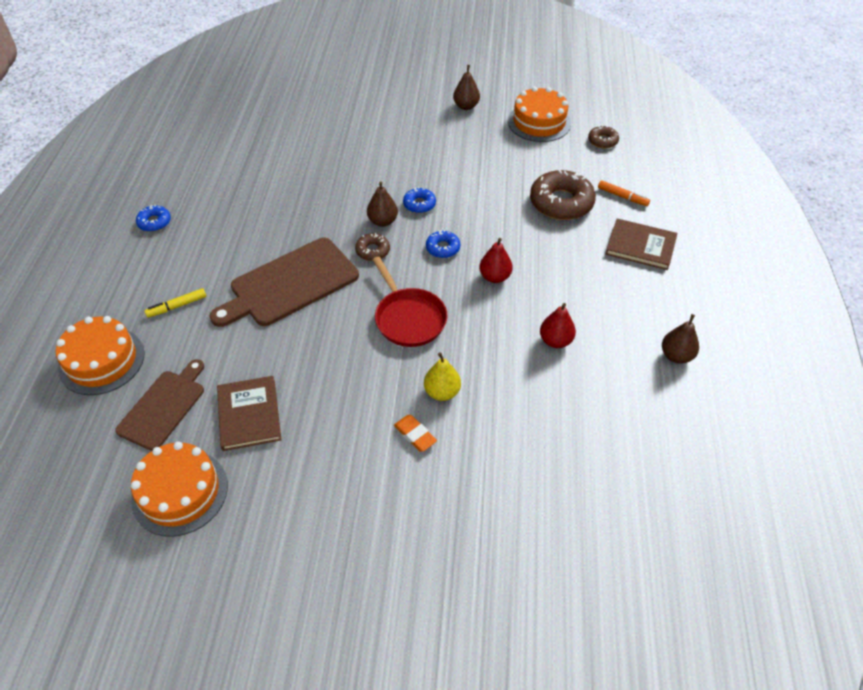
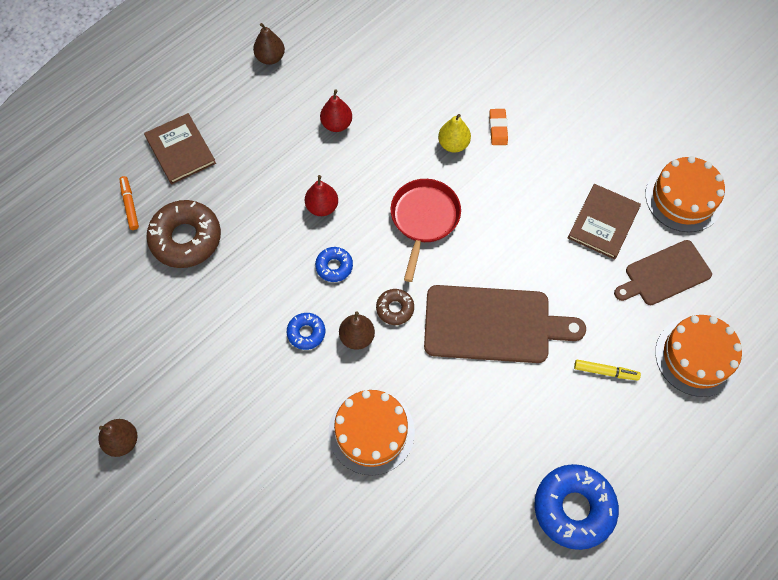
camera: 140 degrees left, 15 degrees up
(154, 222) = (573, 508): blue donut -> blue donut, size x1.97
(539, 122) = (82, 354): orange cake -> orange cake (371, 432)
(602, 141) = (60, 280): brown donut -> none

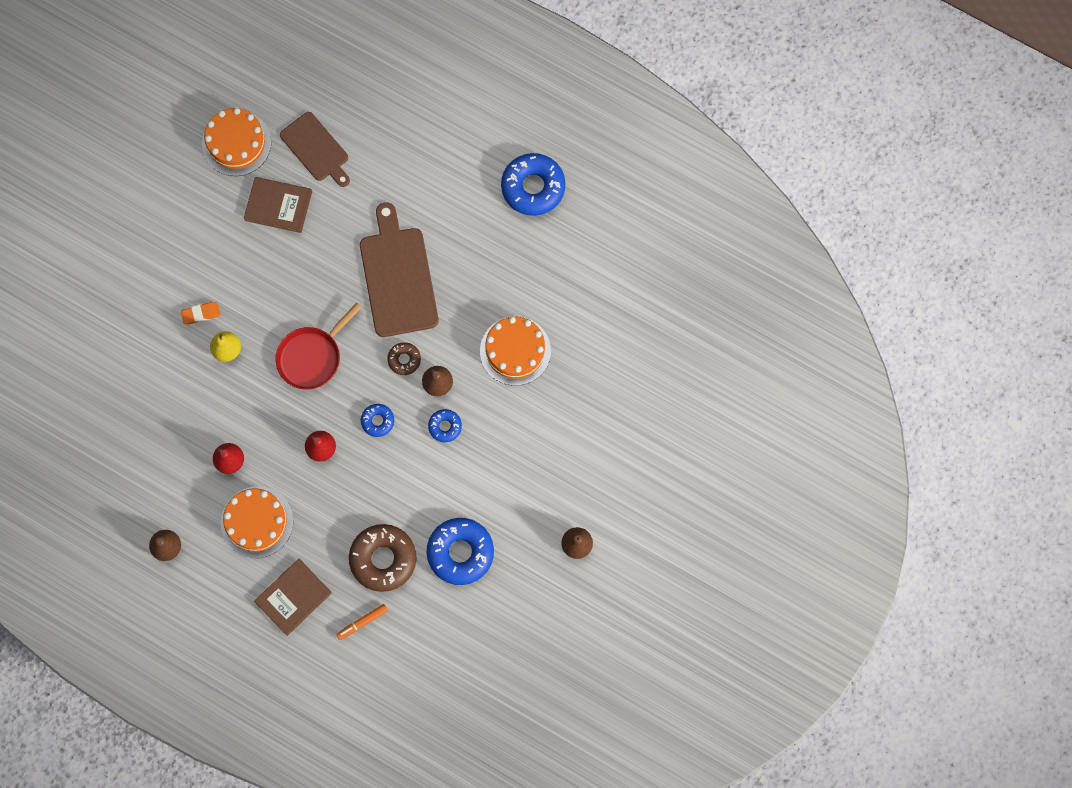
camera: 105 degrees left, 10 degrees up
(163, 315) = (460, 552): none -> blue donut
(424, 219) = (312, 357): red pan -> red pan turned 45 degrees counterclockwise
(605, 372) = (416, 182): yellow marker -> none
(697, 356) = (384, 115): orange cake -> orange cake (257, 522)

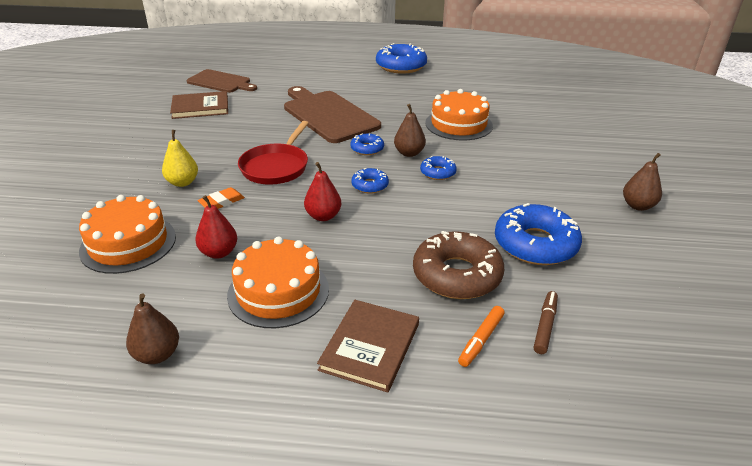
camera: 25 degrees left, 40 degrees down
(201, 314) = (144, 169): orange eraser -> orange eraser (221, 202)
(236, 143) = (150, 91): orange cake -> orange cake (128, 243)
(404, 360) = (367, 149): brown donut -> blue donut
(409, 629) = (545, 326): none -> brown marker

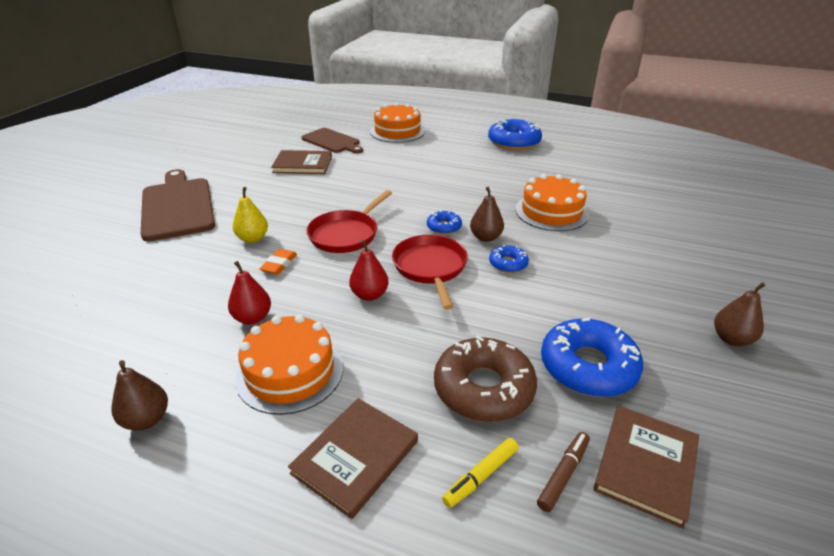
camera: 15 degrees right, 0 degrees up
(128, 243) = (176, 294): orange cake -> orange cake (397, 131)
(221, 202) = (279, 264): orange eraser -> orange eraser turned 45 degrees counterclockwise
(328, 115) = (420, 186): brown cutting board -> brown cutting board (178, 206)
(370, 185) = (430, 268): blue donut -> red pan
(481, 340) = (481, 476): orange marker -> yellow marker
(604, 307) = (646, 465): none -> brown book

